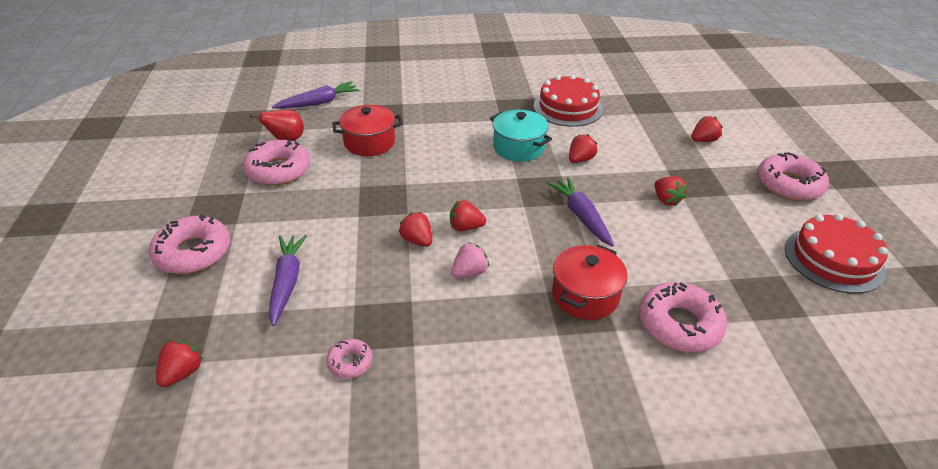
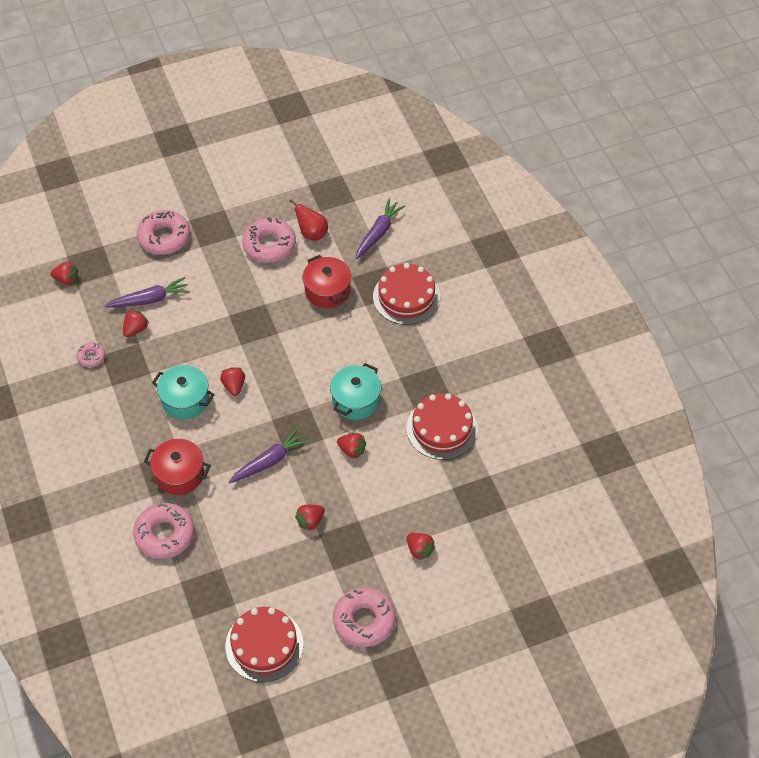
camera: 75 degrees right, 15 degrees up
(319, 103) = (378, 233): purple carrot -> purple carrot turned 105 degrees counterclockwise
(407, 101) = (406, 297): none -> red cake
(417, 240) = (211, 360): red strawberry -> red strawberry (135, 329)
(469, 272) = (185, 400): pink strawberry -> turquoise pot

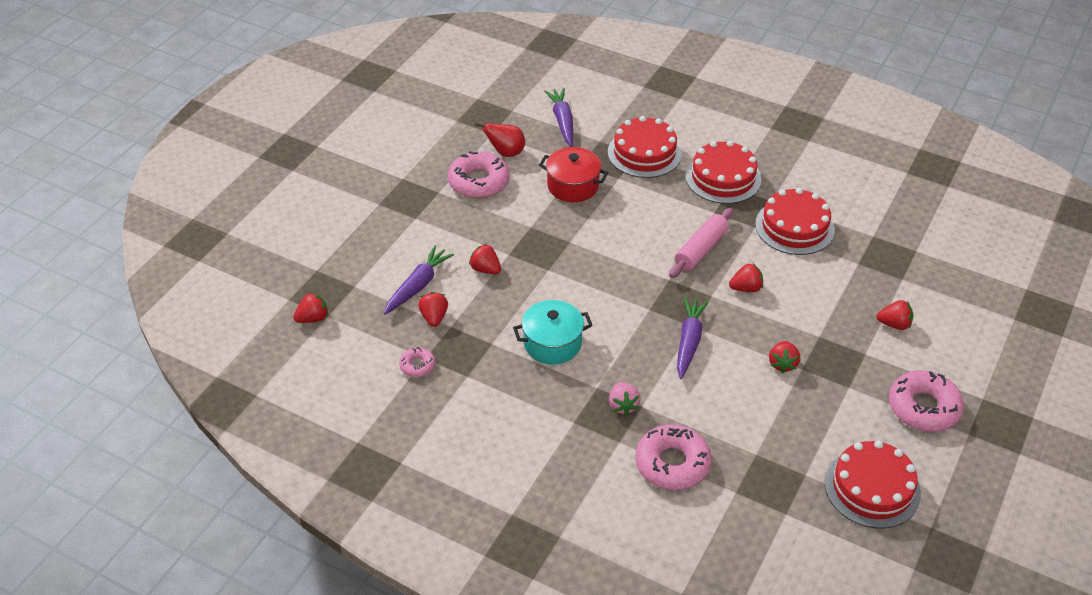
camera: 40 degrees left, 10 degrees down
(164, 237) = (371, 230): pink donut -> none
(179, 474) = (623, 405): red pot -> pink strawberry
(234, 386) = (583, 305): red strawberry -> red strawberry (485, 269)
(356, 400) = (701, 250): turquoise pot -> pink rolling pin
(438, 355) = (723, 178): none -> red cake

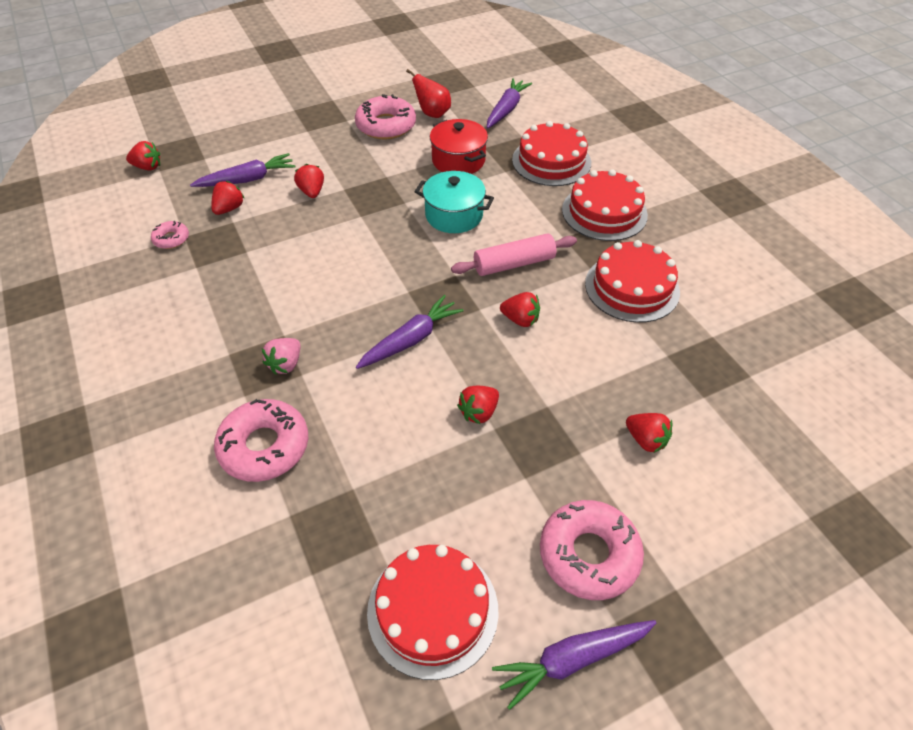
camera: 35 degrees right, 5 degrees up
(552, 343) = (292, 277): turquoise pot -> turquoise pot (454, 215)
(965, 465) = (572, 659): none -> purple carrot

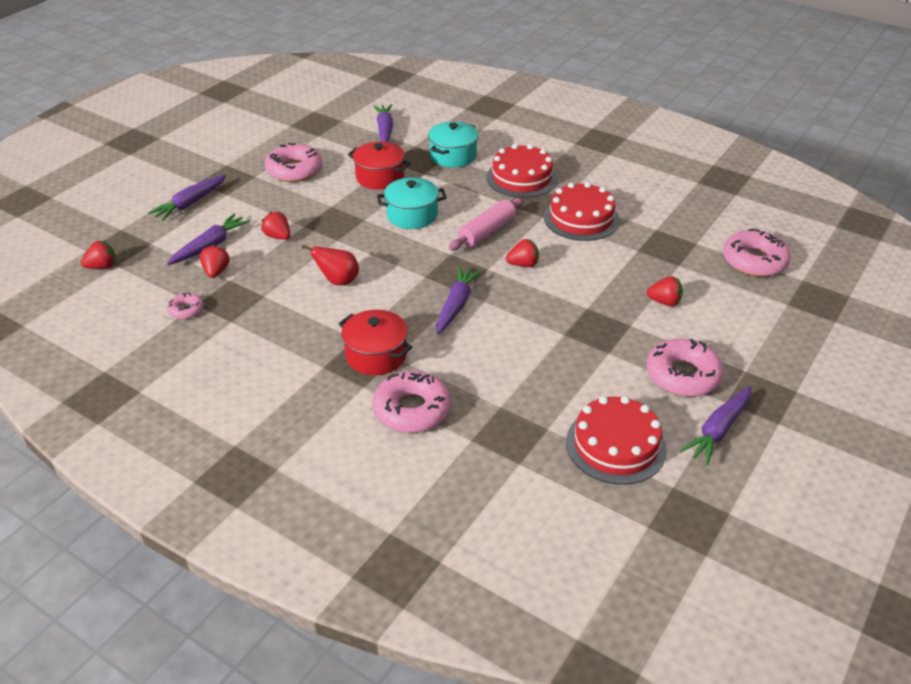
camera: 30 degrees left, 10 degrees down
(269, 129) = (190, 203): none -> purple carrot
(286, 364) = (376, 355): pink strawberry -> red pot
(432, 114) = (326, 150): red pear -> red pear (338, 281)
(479, 412) = (545, 329): red strawberry -> none
(551, 161) = (453, 156): red cake -> turquoise pot
(809, 433) = (754, 261): none -> pink donut

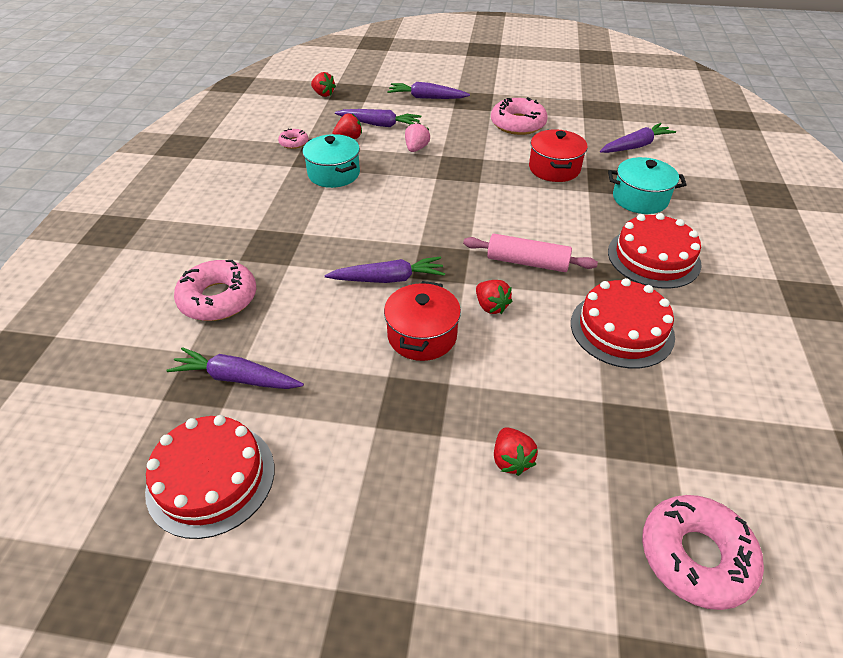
camera: 65 degrees right, 5 degrees up
(278, 236) = (416, 148): red strawberry -> pink strawberry
(338, 281) = (377, 198): red pear -> none
(376, 355) = (285, 253): red pot -> red pot (422, 335)
(412, 215) = (511, 206): turquoise pot -> turquoise pot (334, 174)
(682, 375) = (368, 519): pink donut -> none
(718, 430) = (272, 592): purple carrot -> purple carrot (236, 378)

